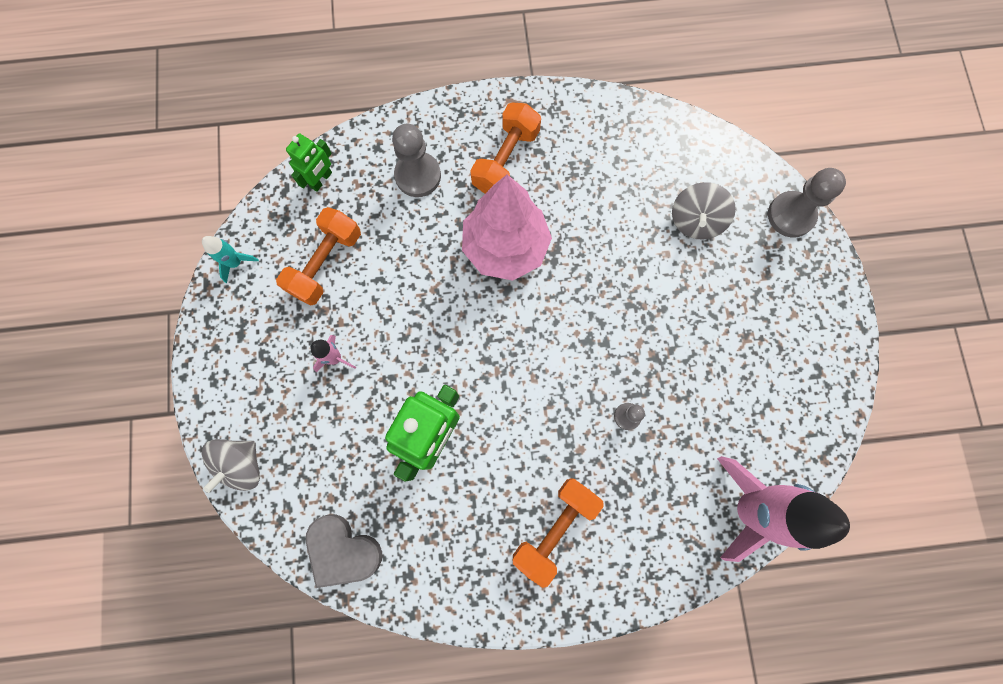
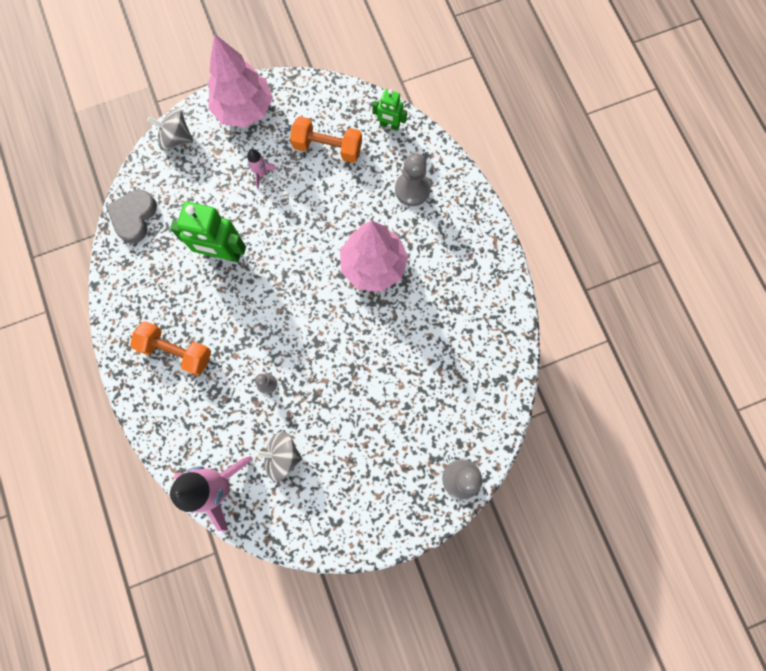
camera: 75 degrees right, 0 degrees up
(231, 360) = (244, 109): none -> pink tree
(236, 263) = (312, 90): turquoise rocket -> none
(506, 160) = (443, 248): orange dumbbell -> none
(695, 221) = (435, 402): grey spinning top -> grey spinning top (282, 456)

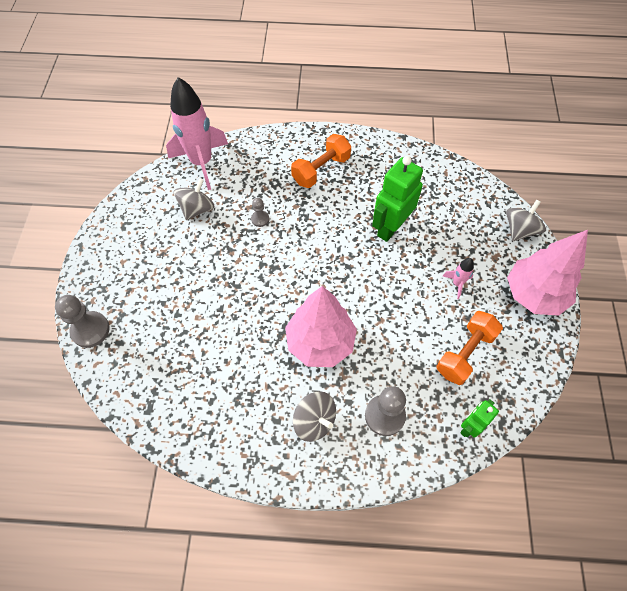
camera: 115 degrees right, 15 degrees down
(134, 217) = (452, 177): grey heart -> none
(443, 240) = (314, 421): none -> grey spinning top

